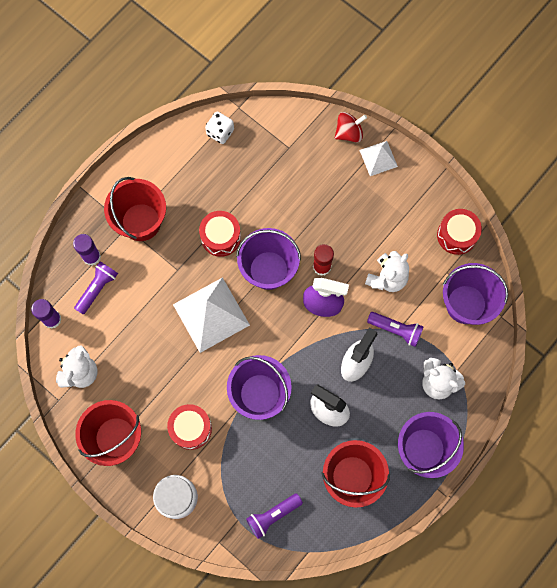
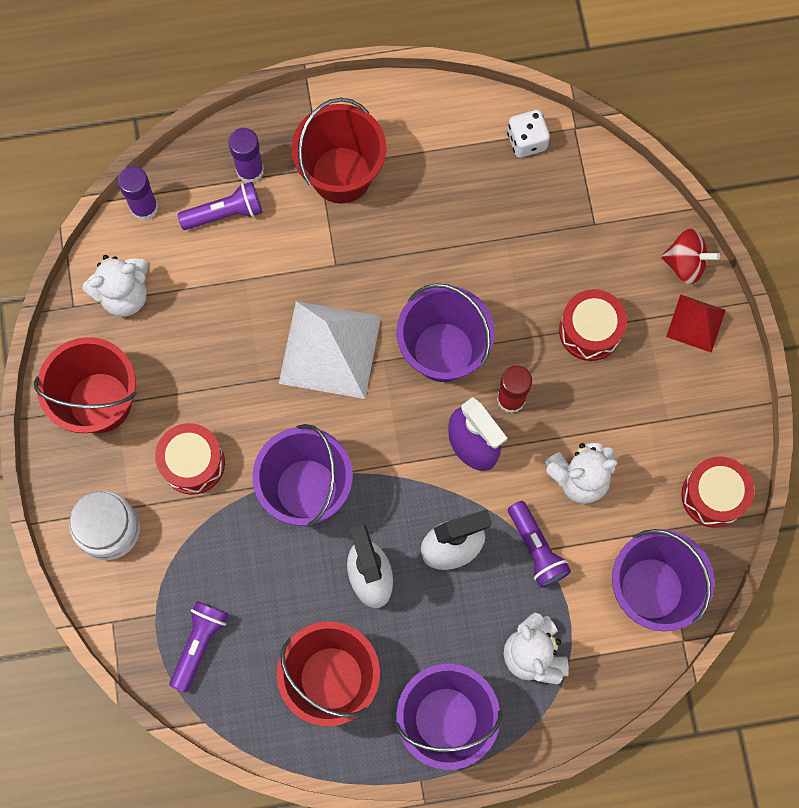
camera: 40 degrees right, 0 degrees up
(221, 237) = (420, 267): red drum -> red drum (590, 331)
(272, 515) = (199, 644): purple flashlight -> purple flashlight turned 105 degrees clockwise
(378, 158) = (695, 323): white pyramid -> red pyramid

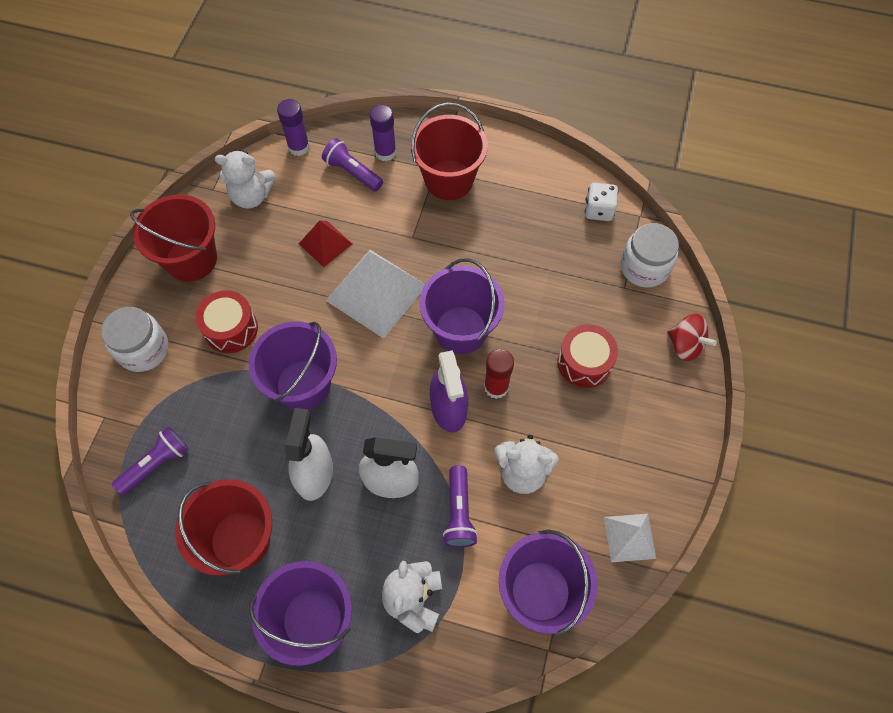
camera: 25 degrees right, 10 degrees down
(225, 213) = (352, 172): purple flashlight -> purple flashlight turned 150 degrees counterclockwise
(605, 190) = (644, 267): none -> white jar
(695, 323) = (674, 393): red pyramid -> red pyramid (325, 243)
(713, 495) = (629, 537): red drum -> white pyramid

